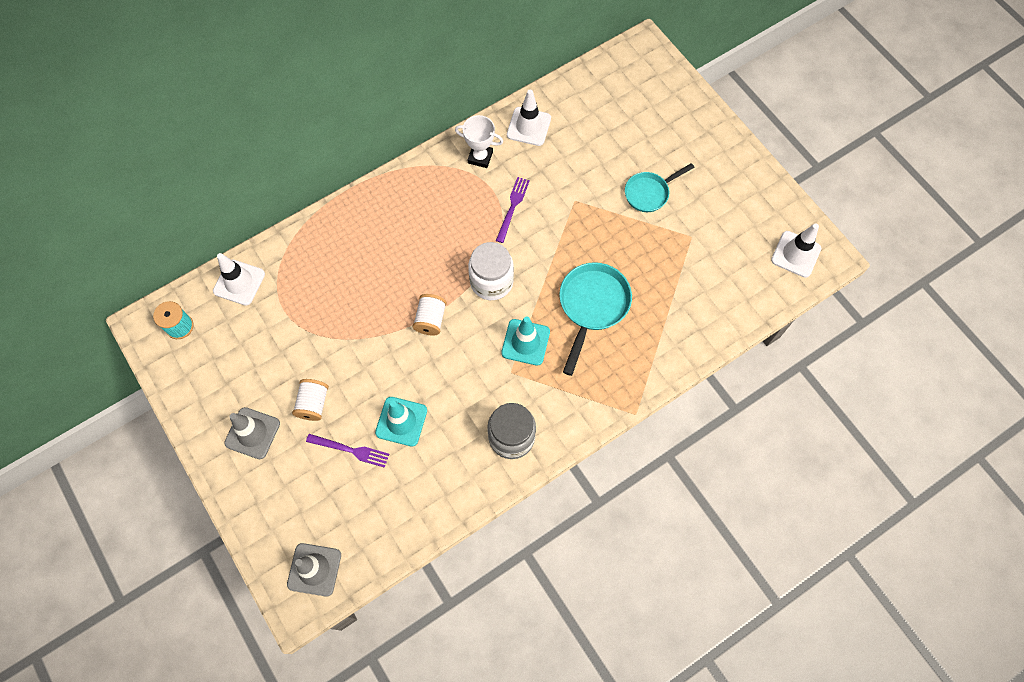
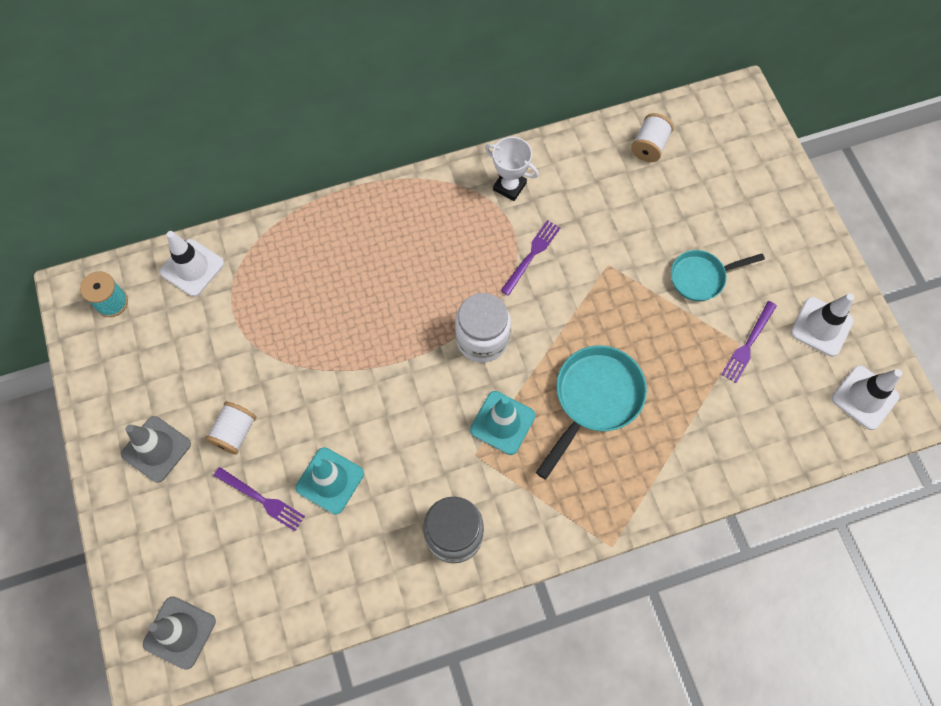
camera: 15 degrees right, 0 degrees up
(431, 320) = (398, 367): white spool -> white spool (649, 146)
(529, 126) = (577, 163): white traffic cone -> white traffic cone (821, 326)
(698, 235) = (748, 344): none -> purple fork

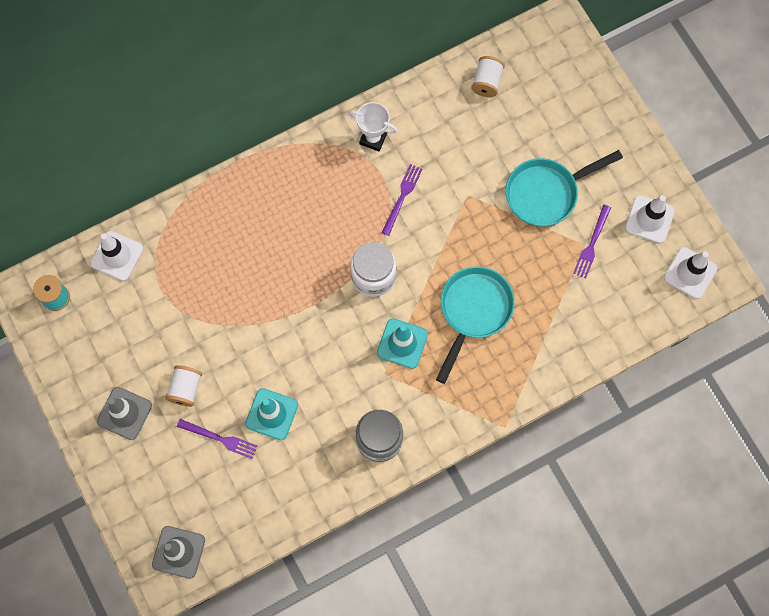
camera: 10 degrees left, 5 degrees up
(701, 277) = (546, 193): turquoise pan -> turquoise pan, size x1.54

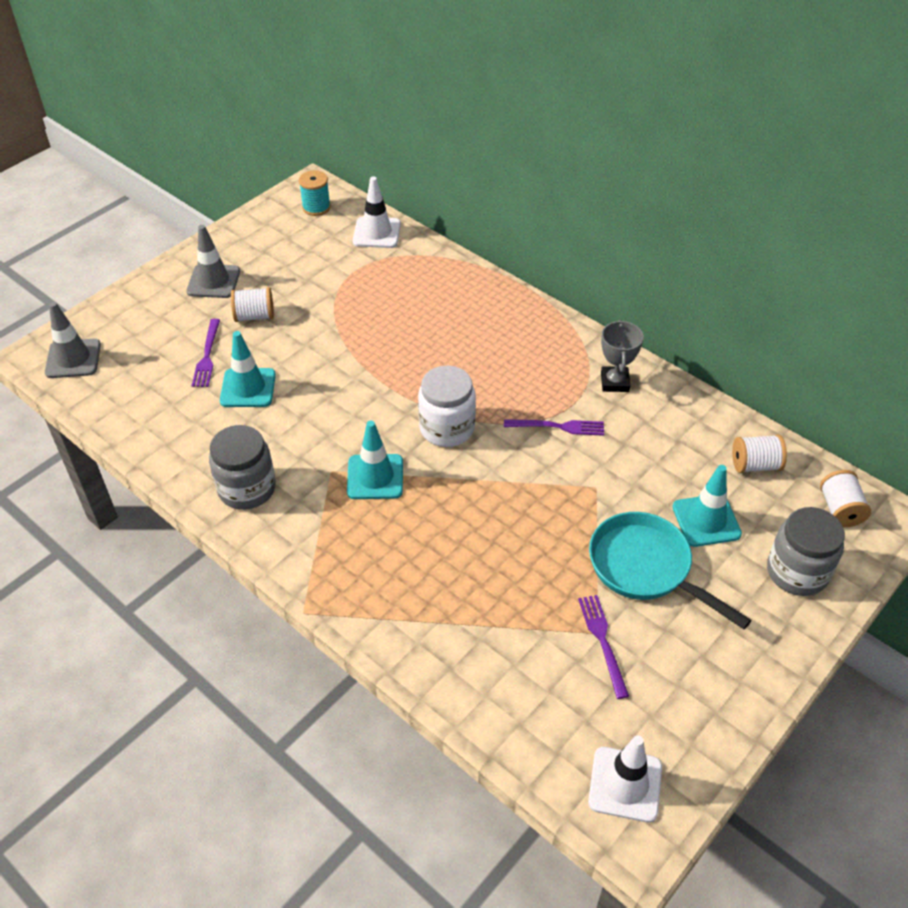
camera: 70 degrees right, 25 degrees down
(373, 139) = (614, 382): white trophy -> grey trophy
(473, 311) = (446, 535): turquoise pan -> none
(522, 137) = (706, 520): none -> turquoise traffic cone
(543, 50) = (840, 510): none -> white spool
(581, 102) = (797, 572): none -> grey jar
(591, 244) = (602, 641): purple fork -> purple fork turned 75 degrees clockwise
(649, 219) = (678, 704): white traffic cone -> none

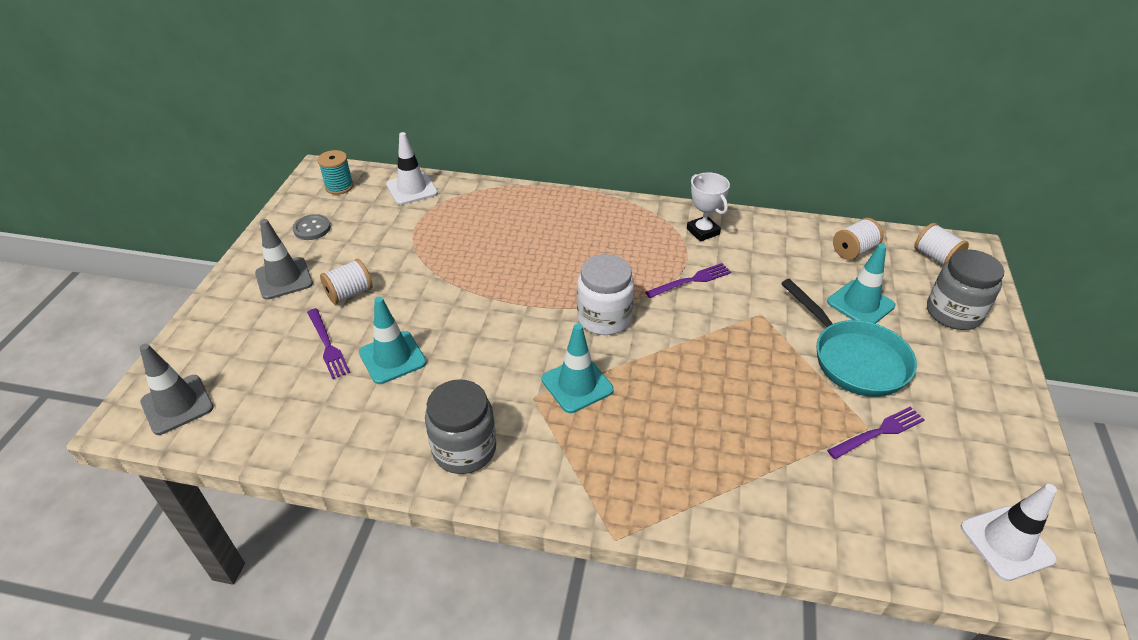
camera: 30 degrees left, 5 degrees down
(266, 242) = (312, 228): none -> grey button
(602, 641) = (879, 432): purple fork -> purple fork turned 105 degrees clockwise
(614, 382) = (703, 231): grey trophy -> white trophy
(646, 568) = (854, 359): turquoise pan -> turquoise pan turned 135 degrees counterclockwise

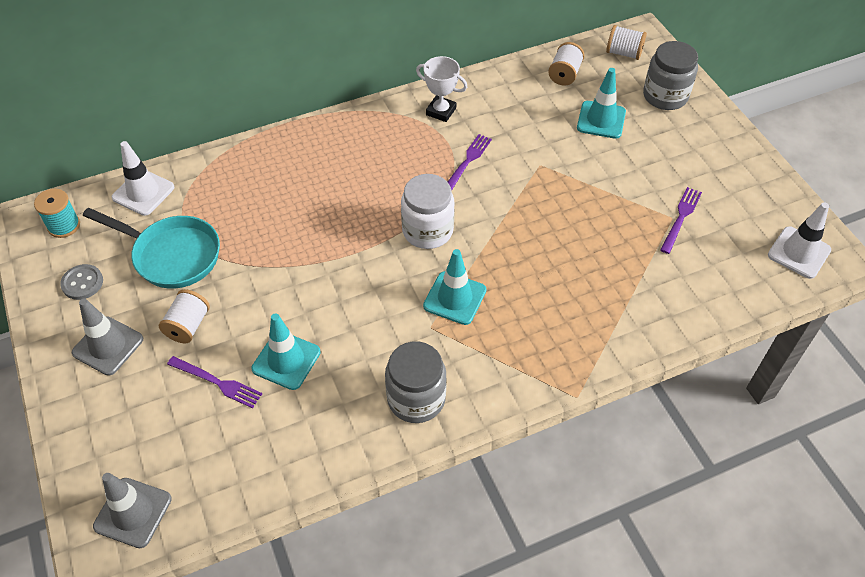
camera: 35 degrees left, 10 degrees up
(854, 359) = (628, 169): turquoise pan -> turquoise pan (172, 255)

